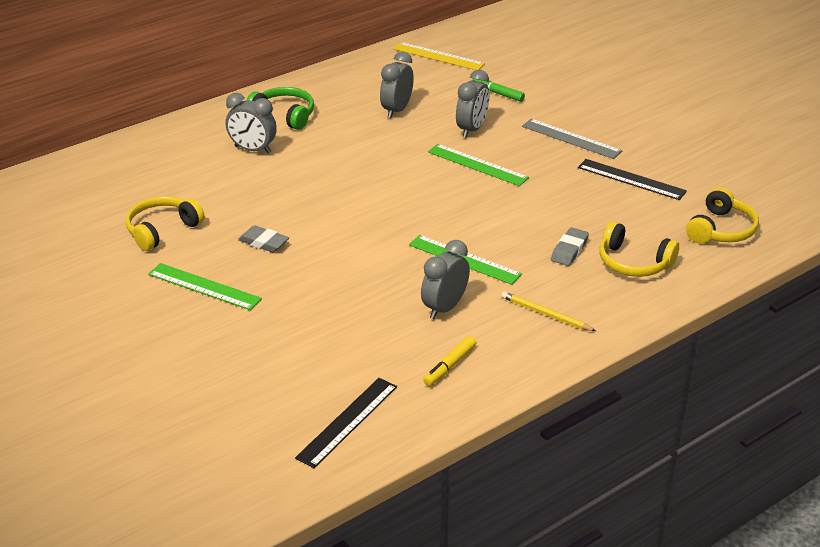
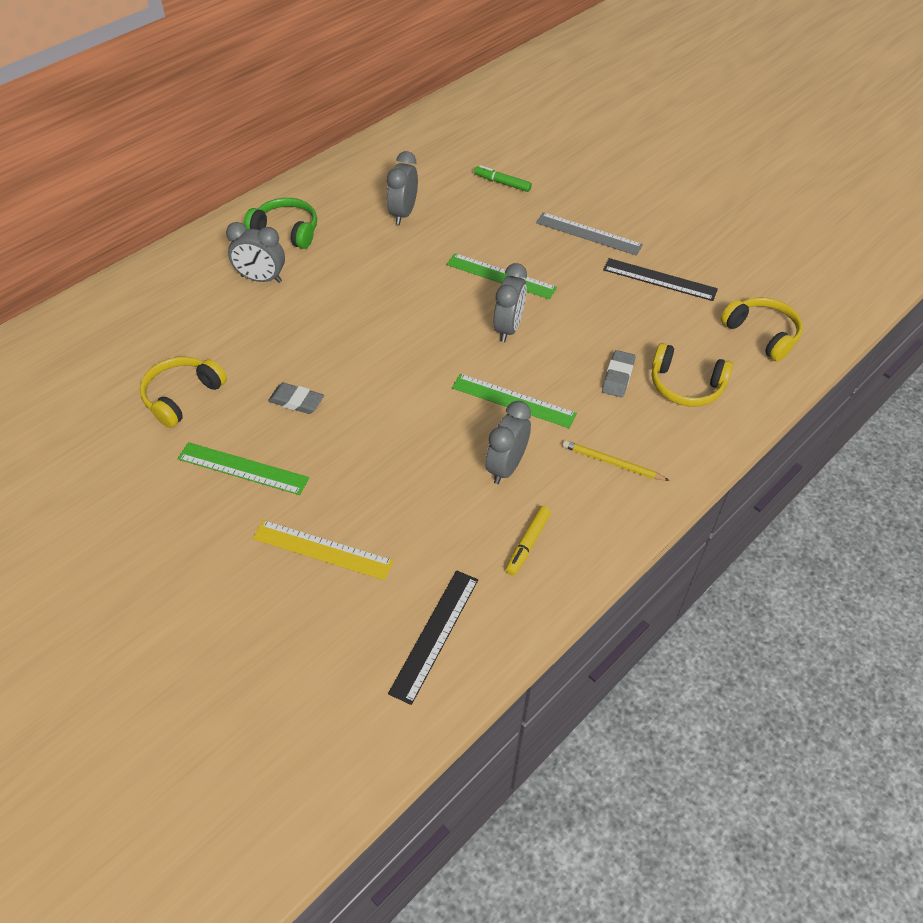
camera: 10 degrees left, 15 degrees up
(438, 56) = (432, 141): yellow ruler -> yellow ruler (322, 550)
(472, 129) = (485, 231): grey clock -> grey clock (508, 328)
(721, 229) = (762, 334): yellow headphones -> yellow headphones turned 60 degrees counterclockwise

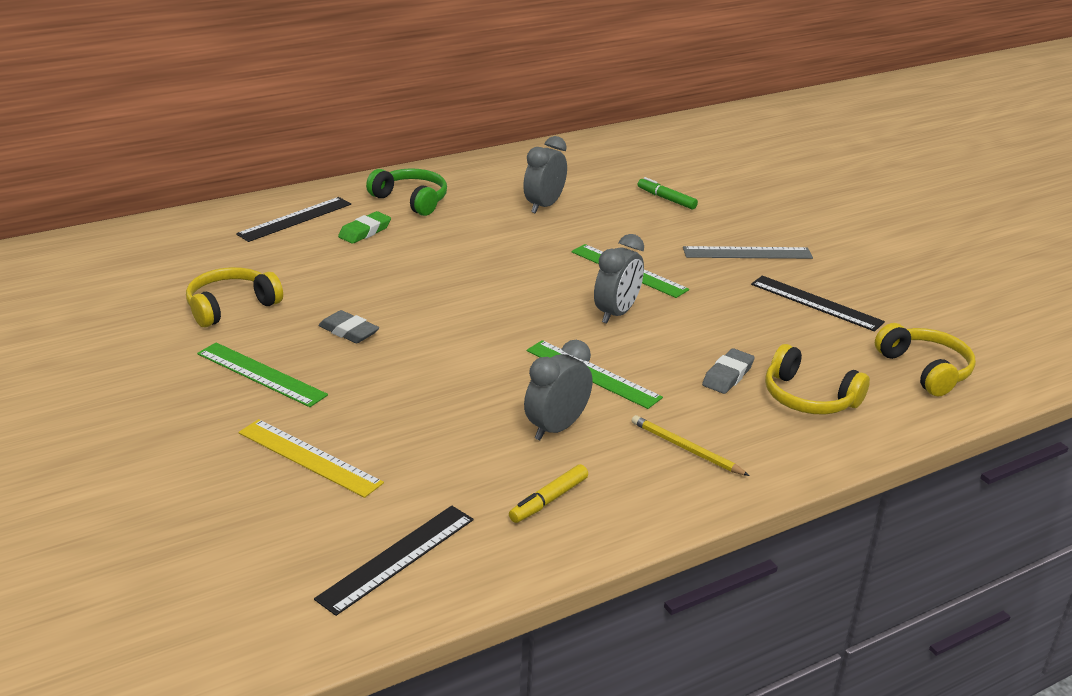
camera: 15 degrees right, 20 degrees down
(192, 277) = (295, 219): none -> black ruler
(261, 279) = (365, 231): grey clock -> green eraser
(588, 234) = (747, 253): grey ruler -> grey ruler turned 45 degrees counterclockwise

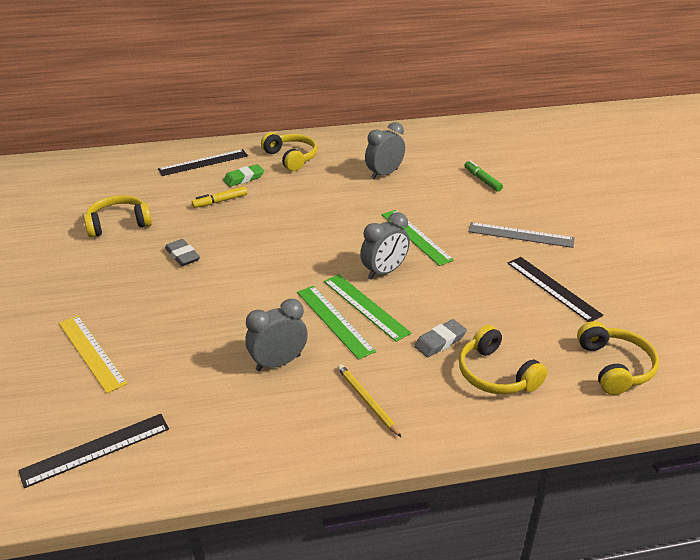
camera: 20 degrees right, 5 degrees up
(261, 374) = (103, 280): green ruler -> green ruler (365, 306)
(411, 200) = (291, 158): green headphones -> yellow headphones
(548, 500) = (234, 424): yellow marker -> yellow marker (220, 201)

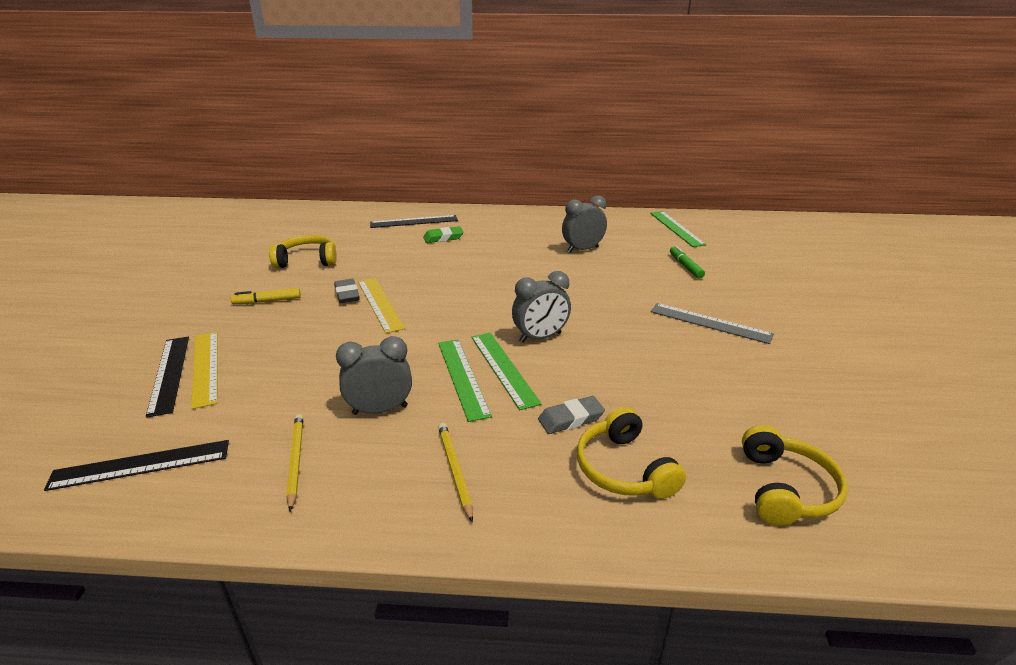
camera: 15 degrees right, 5 degrees down
(220, 201) = (410, 254): yellow marker -> yellow marker (267, 301)
(220, 261) = (380, 304): none -> yellow ruler
(231, 419) = (295, 460): none -> yellow pencil
(291, 158) = (497, 226): yellow headphones -> none
(416, 237) = (590, 309): green ruler -> green ruler (676, 228)
(553, 288) = (730, 383): black ruler -> black ruler (169, 374)

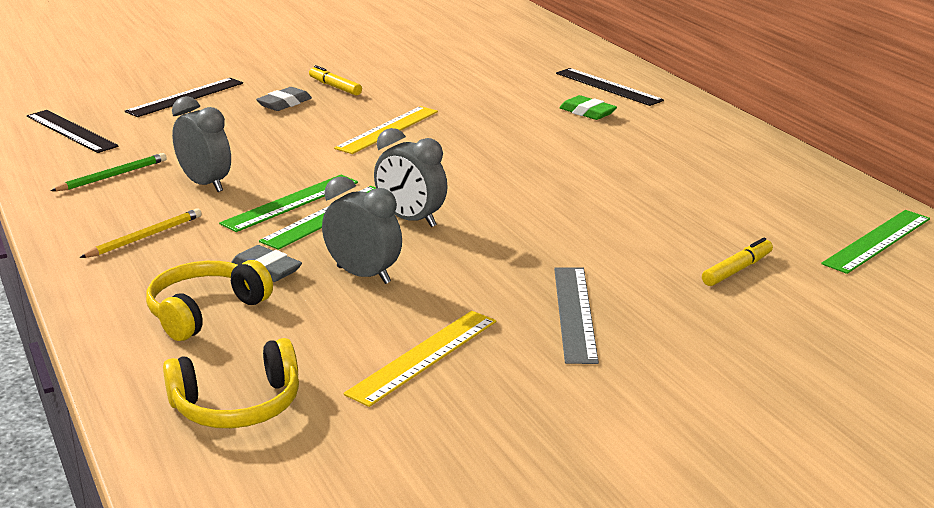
camera: 60 degrees right, 5 degrees down
(205, 367) = (206, 105): yellow ruler -> yellow ruler (423, 356)
(295, 460) = (113, 176): yellow pencil -> green pencil
(307, 260) = (435, 74): yellow headphones -> none
(347, 294) = (389, 111): grey eraser -> grey eraser (284, 103)
(582, 249) = (682, 193): grey clock -> grey clock (363, 275)
(685, 266) = (737, 270): green marker -> yellow marker

